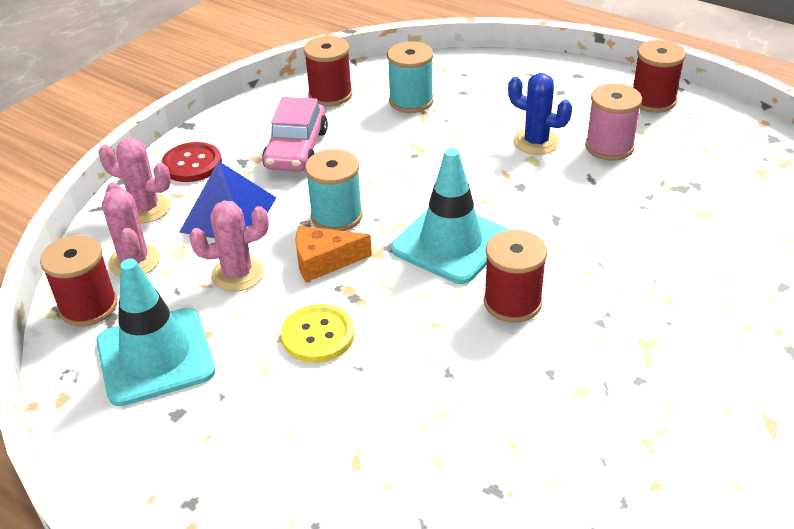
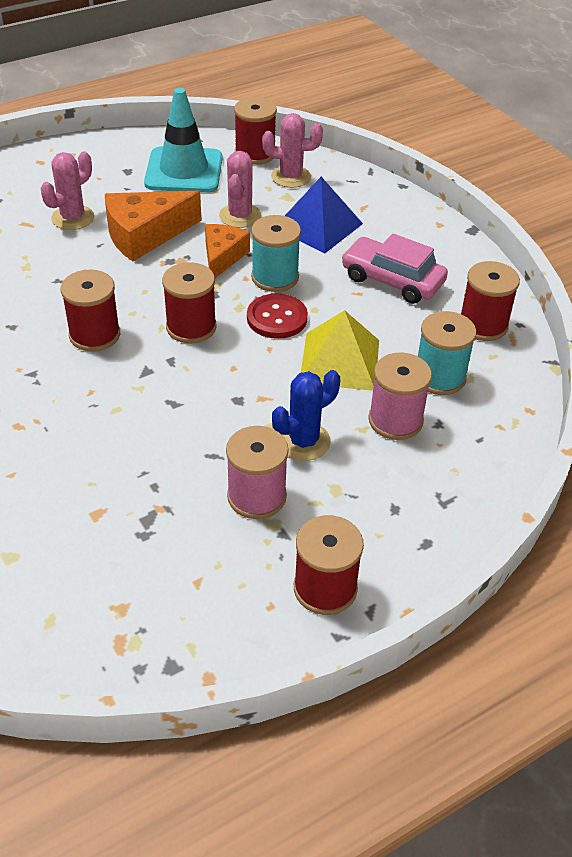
camera: 110 degrees right, 5 degrees up
(146, 209) = (354, 190): pink cactus -> pink cactus (73, 218)
(192, 164) = (404, 221): red button -> red button (277, 318)
(318, 335) = (145, 235): yellow button -> orange cheese
(430, 149) = (339, 361): none -> yellow pyramid
(450, 243) = (191, 327): turquoise traffic cone -> red spool
(476, 109) = (395, 420): none -> pink spool

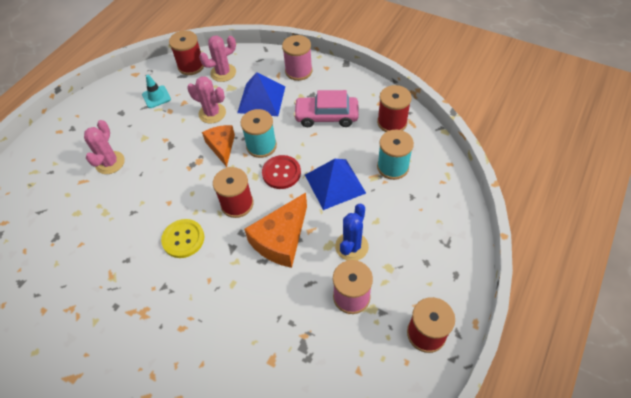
camera: 25 degrees left, 10 degrees up
(94, 335) = (183, 239): red spool -> yellow button
(145, 235) = (164, 153): orange cheese -> orange cheese (281, 239)
(184, 171) = (156, 97): turquoise traffic cone -> turquoise traffic cone, size x0.50
(240, 216) = (212, 113): pink cactus -> pink cactus turned 45 degrees counterclockwise
(339, 361) = (335, 184): yellow pyramid -> blue pyramid
(395, 420) = (389, 206): pink spool -> pink spool (298, 71)

